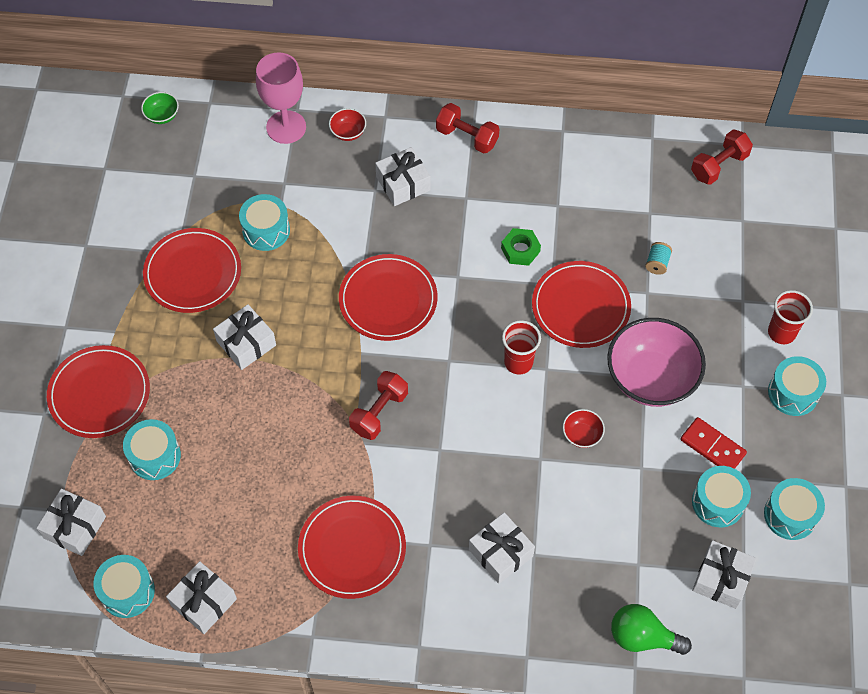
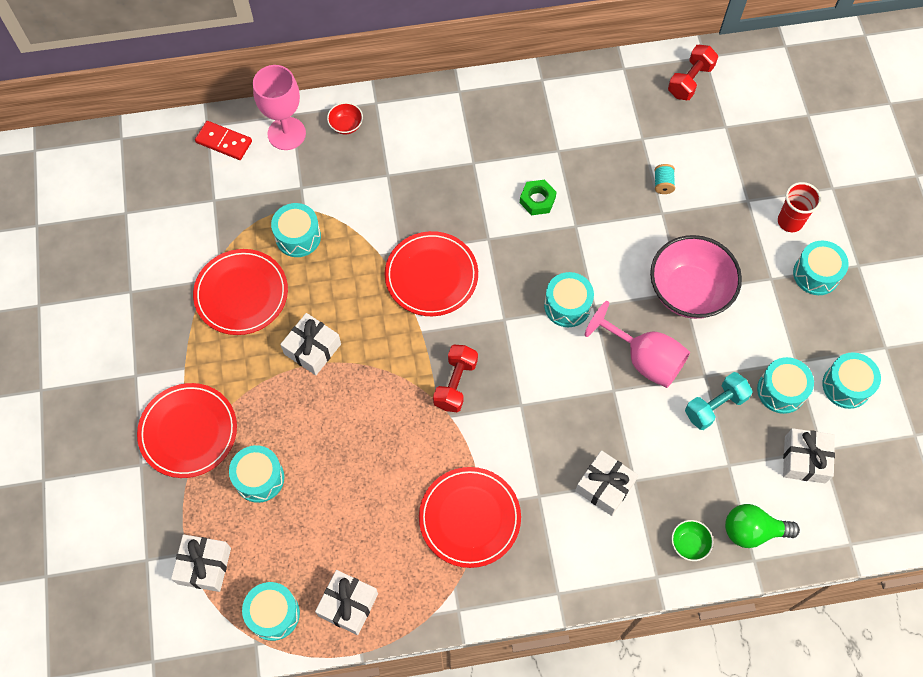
camera: 15 degrees left, 5 degrees up
(162, 116) = (165, 149): green bowl -> green bowl (689, 544)
(403, 183) = (412, 162): white gift -> none
(467, 137) = (457, 105): red dumbbell -> none
(518, 362) = (567, 305): red cup -> turquoise drum
(580, 307) = (607, 240): red plate -> none
(582, 435) = (644, 359): red bowl -> pink goblet
(642, 501) = (715, 406): none -> turquoise dumbbell
(712, 447) = (761, 341): red domino -> red domino (224, 142)

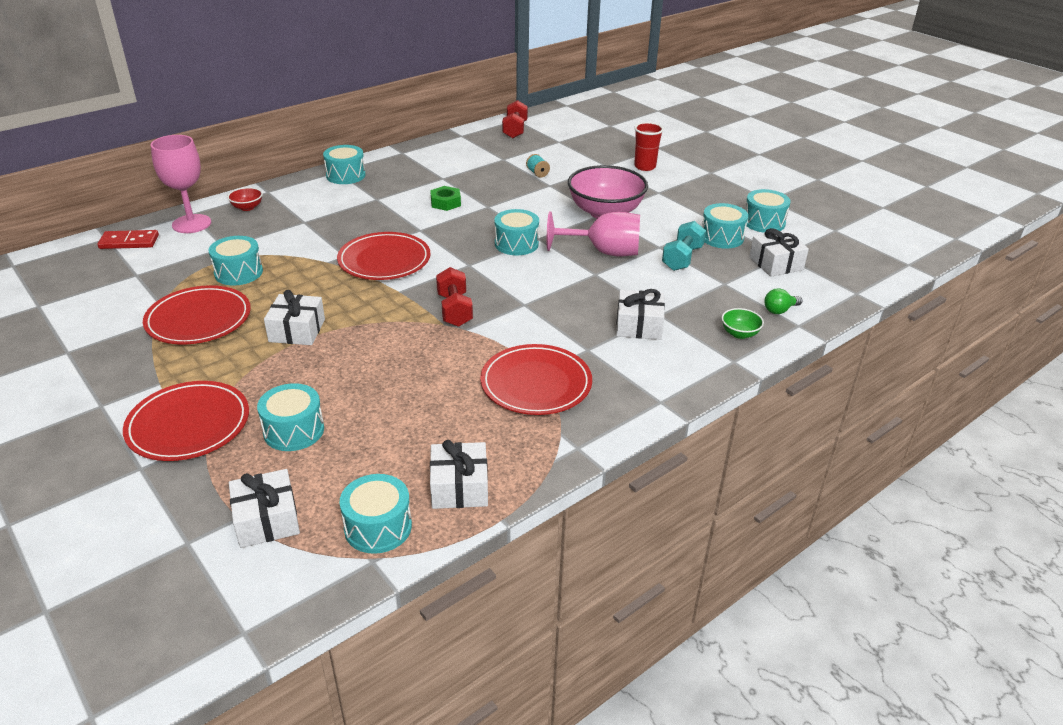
camera: 30 degrees left, 30 degrees down
(752, 531) = (779, 310): green light bulb -> green light bulb, size x0.61
(816, 274) = (687, 182): turquoise drum -> turquoise drum (346, 175)

